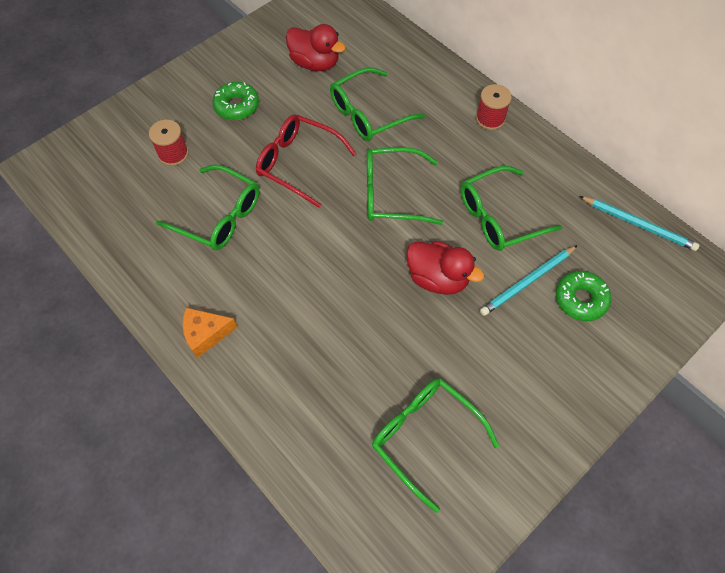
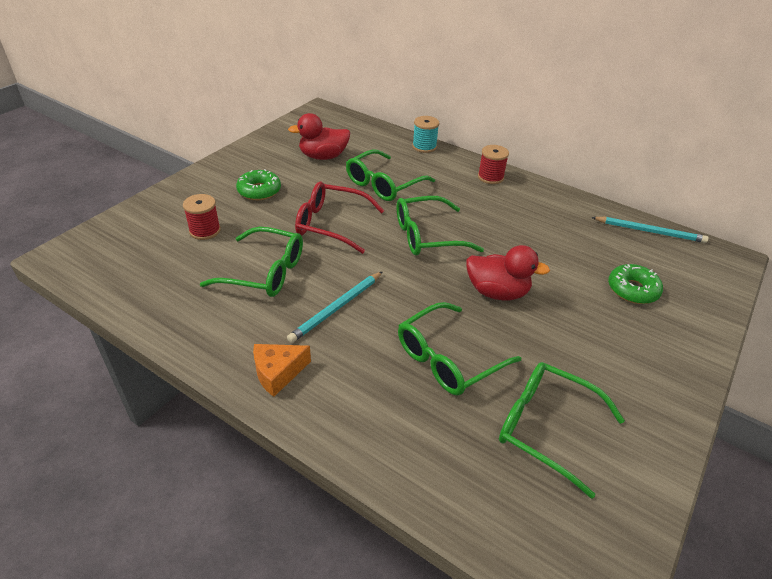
camera: 15 degrees left, 20 degrees down
(315, 63) = (323, 156): red duck -> red duck turned 150 degrees clockwise
(431, 61) = (424, 147): none -> turquoise spool
(499, 217) = (530, 241): green glasses -> green glasses (448, 359)
(528, 281) = (580, 283): turquoise pencil -> turquoise pencil (337, 308)

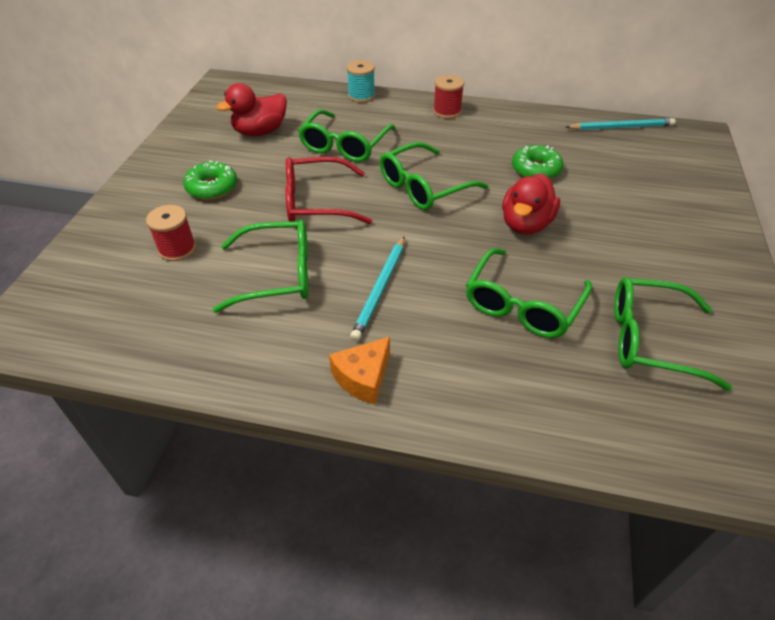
camera: 20 degrees left, 5 degrees up
(497, 292) = (525, 224): red duck -> red duck turned 120 degrees clockwise
(632, 290) = (641, 186): green donut -> green donut (536, 169)

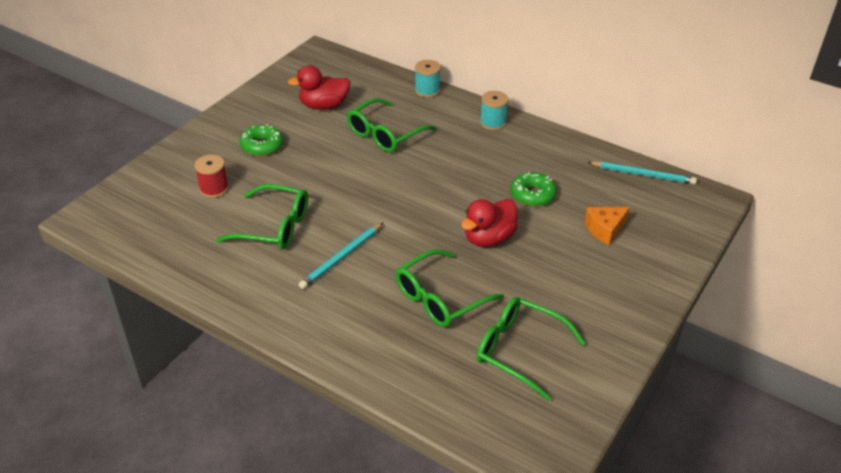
camera: 20 degrees right, 5 degrees down
(316, 202) = (334, 178): red glasses -> none
(363, 378) = (292, 314): orange cheese -> orange cheese (605, 230)
(423, 187) = (426, 186): green glasses -> none
(447, 111) = (493, 122): red spool -> turquoise spool

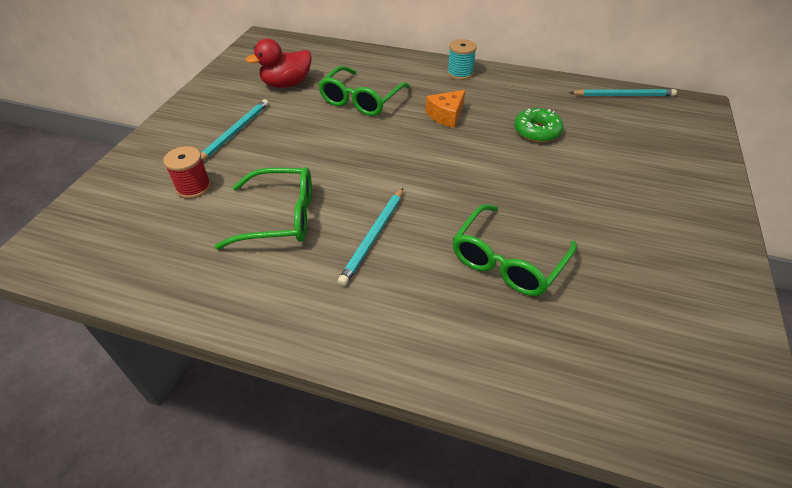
camera: 15 degrees left, 5 degrees up
(262, 146) = (235, 132): green donut -> turquoise pencil
(427, 90) = (383, 56): turquoise spool -> none
(489, 238) = (520, 183): red duck -> none
(519, 351) = (630, 304): green glasses -> none
(605, 230) = (626, 152): orange cheese -> orange cheese (446, 115)

